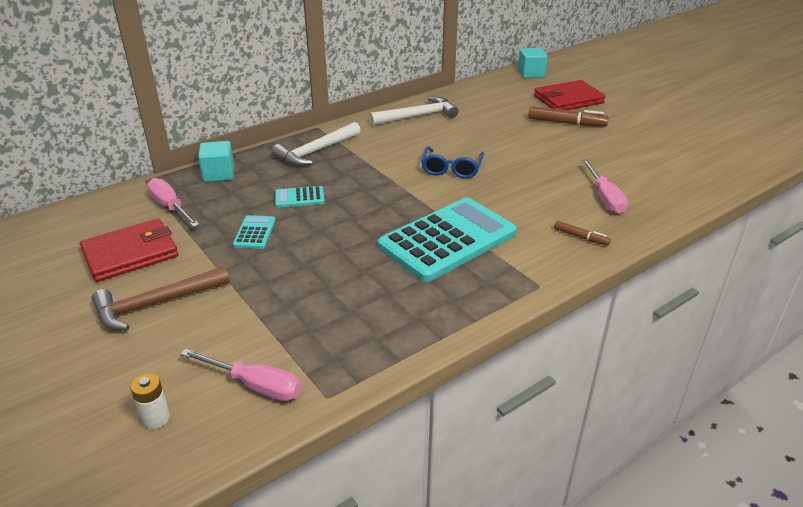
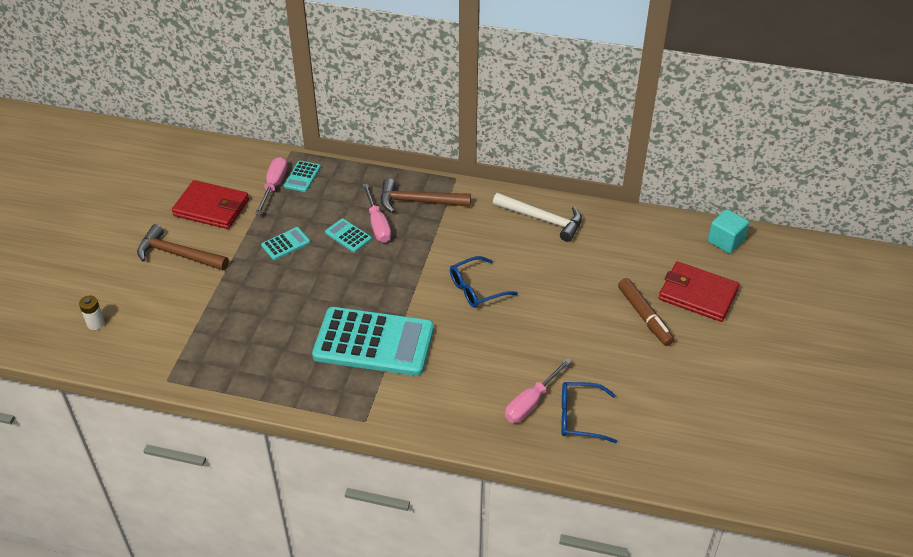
camera: 50 degrees right, 10 degrees up
(187, 188) = (302, 177): none -> turquoise calculator
(219, 174) = (335, 177): turquoise cube -> none
(255, 385) = (150, 344): pink screwdriver -> pink screwdriver (377, 224)
(315, 151) = (418, 201): white hammer -> brown hammer
(580, 237) = (453, 414): brown marker -> none
(641, 185) = (579, 417): none -> blue glasses

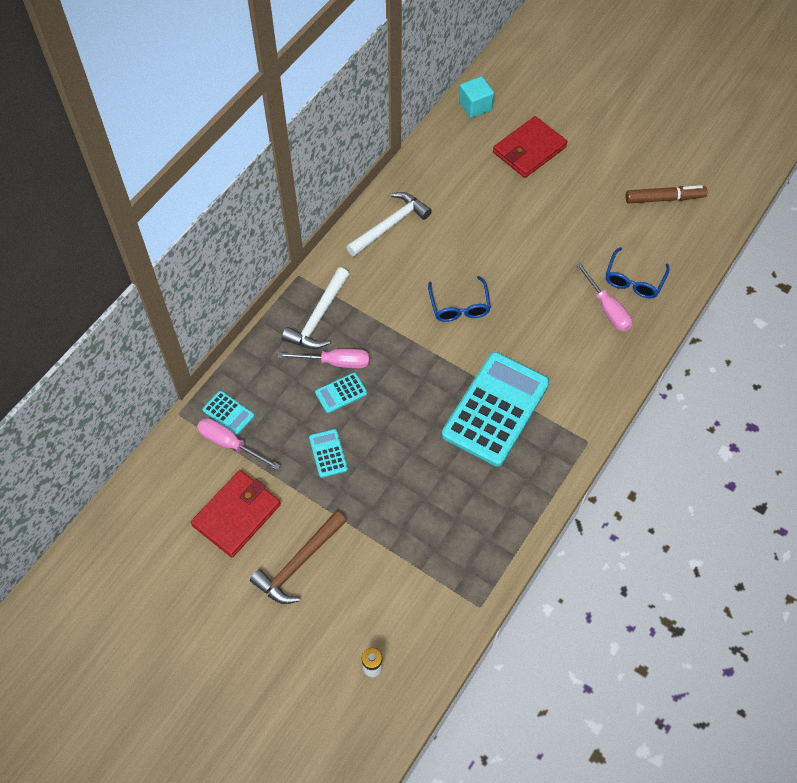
camera: 70 degrees left, 15 degrees up
(418, 201) = (318, 317): brown hammer -> white hammer
(644, 316) = (540, 195): brown marker -> brown marker (664, 199)

